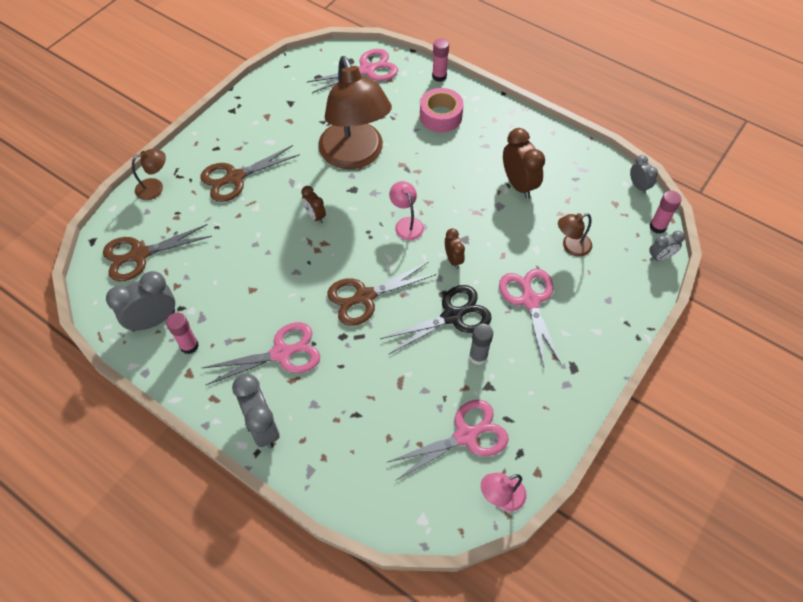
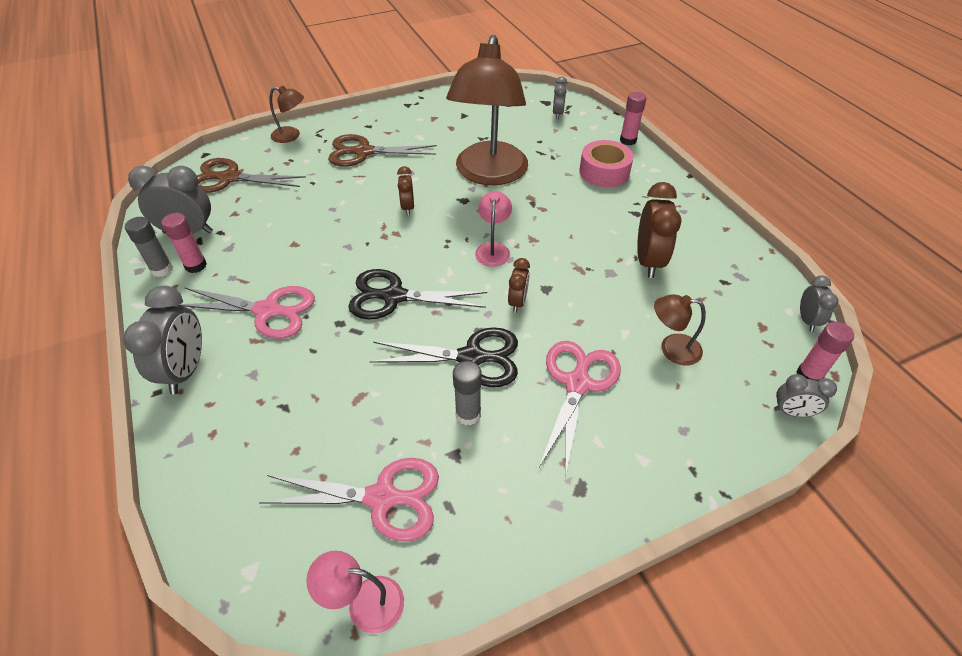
camera: 30 degrees right, 10 degrees down
(164, 362) = (162, 269): none -> grey glue stick
(364, 297) = (393, 296): brown scissors -> black scissors
(367, 70) = (558, 114): pink scissors -> grey clock

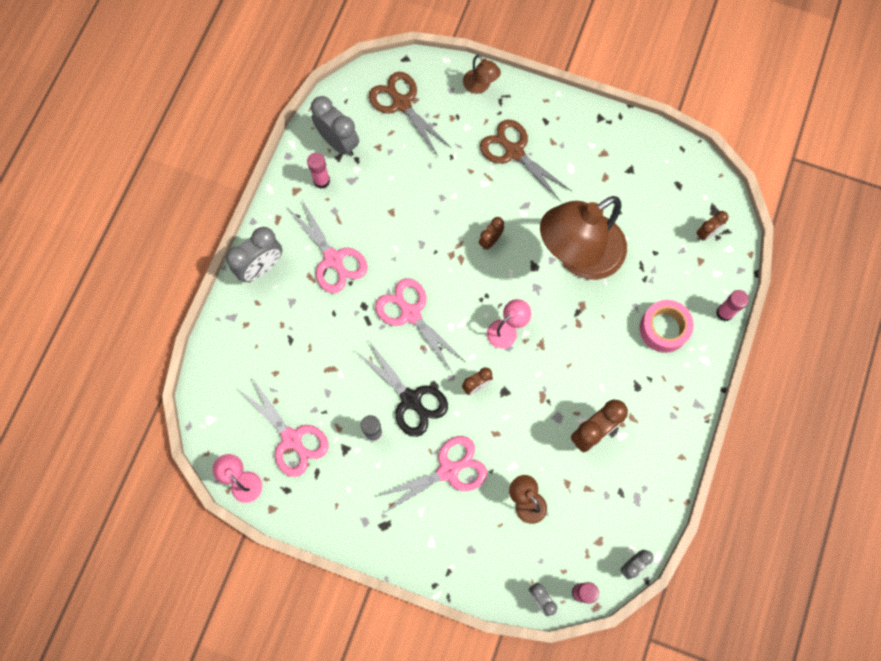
camera: 45 degrees right, 25 degrees up
(162, 269) = (301, 167): grey glue stick -> none
(393, 296) = (410, 313): black scissors -> pink scissors
(558, 114) = (706, 233): grey clock -> brown clock

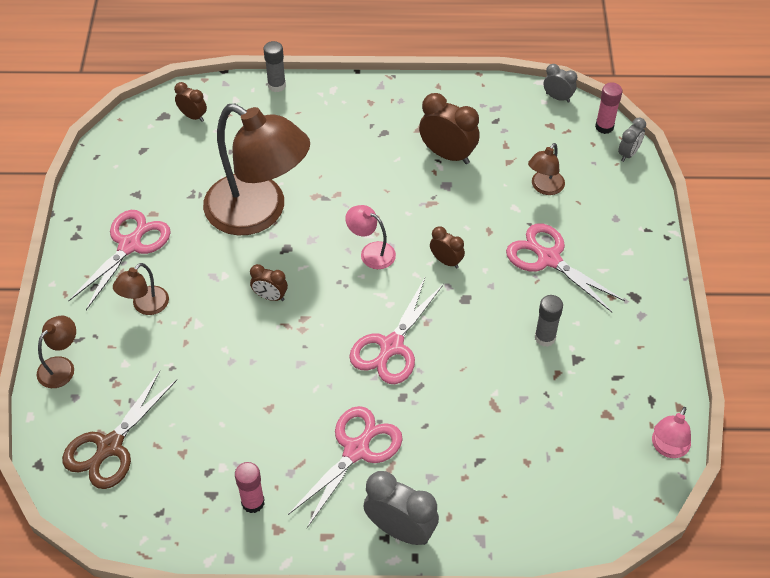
camera: 110 degrees left, 20 degrees down
(292, 439) = (594, 415): pink scissors -> pink scissors (130, 245)
(338, 142) = (190, 502): grey clock -> none
(411, 400) = (491, 314): black scissors -> none
(514, 151) = (145, 306): brown scissors -> brown lamp
(663, 329) = (313, 126): pink tape -> none
(724, 313) = (276, 85): pink glue stick -> grey glue stick

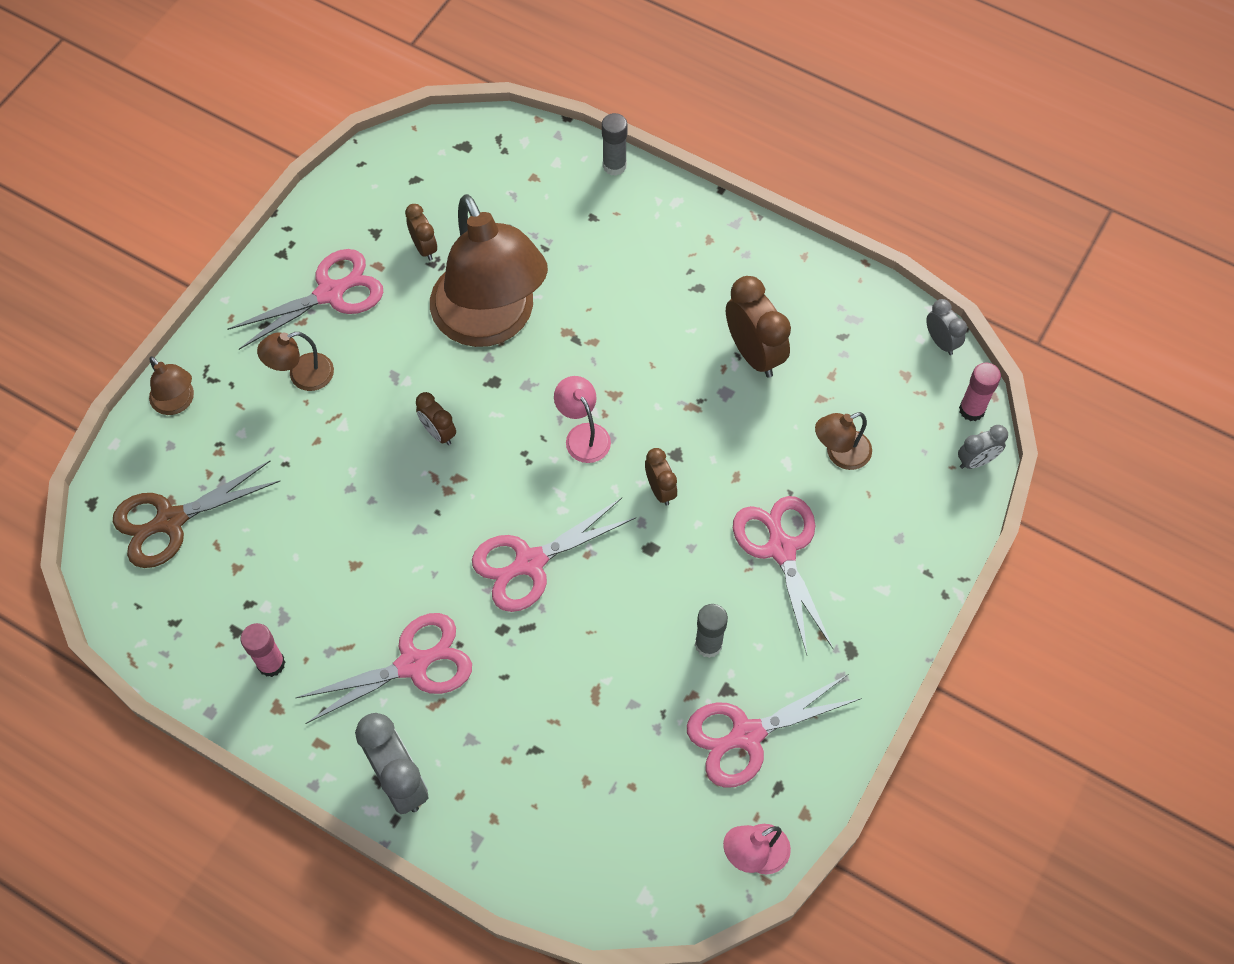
camera: 30 degrees right, 10 degrees up
(61, 366) = (177, 403): brown lamp -> brown lamp turned 75 degrees clockwise
(193, 116) = (495, 162): brown clock -> brown clock (424, 248)
(608, 379) = (746, 735): none -> pink scissors

